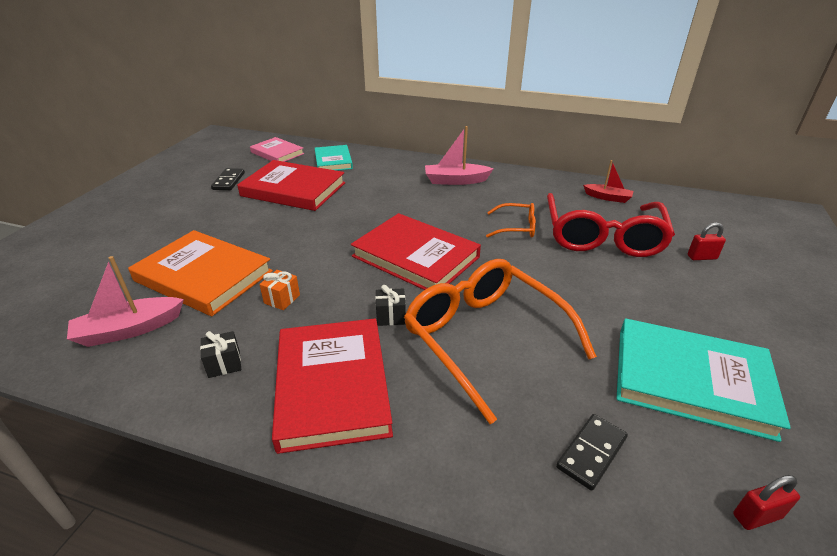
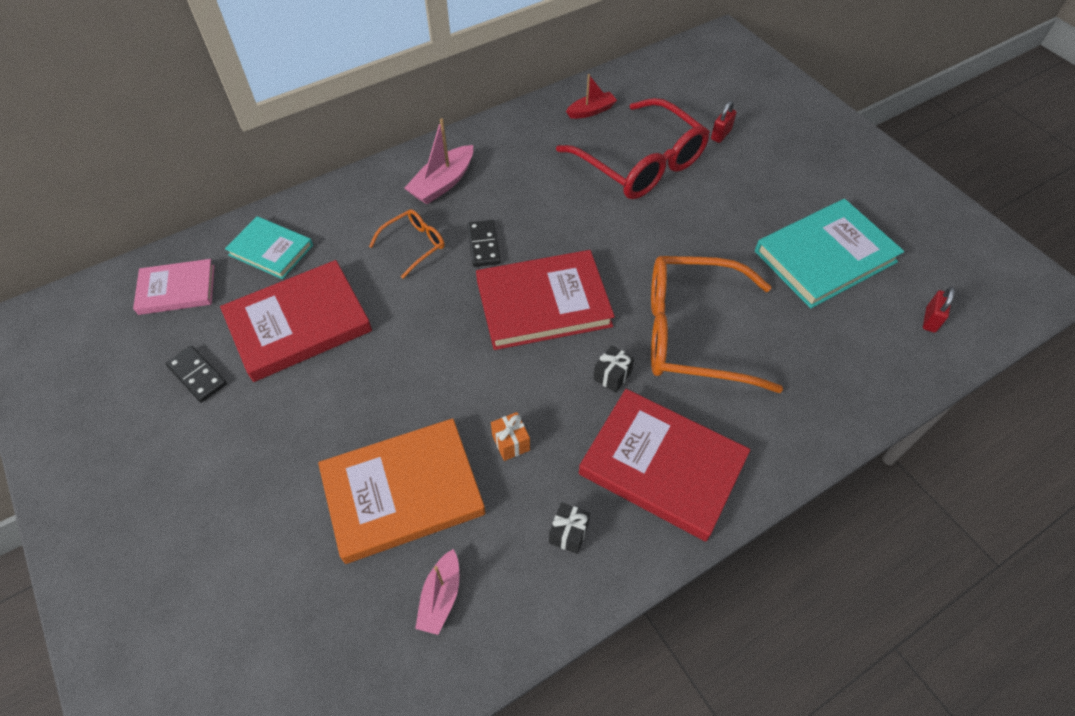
camera: 50 degrees left, 20 degrees up
(129, 330) = (441, 597): pink boat -> pink boat, size x0.66
(517, 227) = (571, 203): orange glasses -> orange glasses (414, 245)
(591, 453) = (839, 357): black domino -> black domino (483, 245)

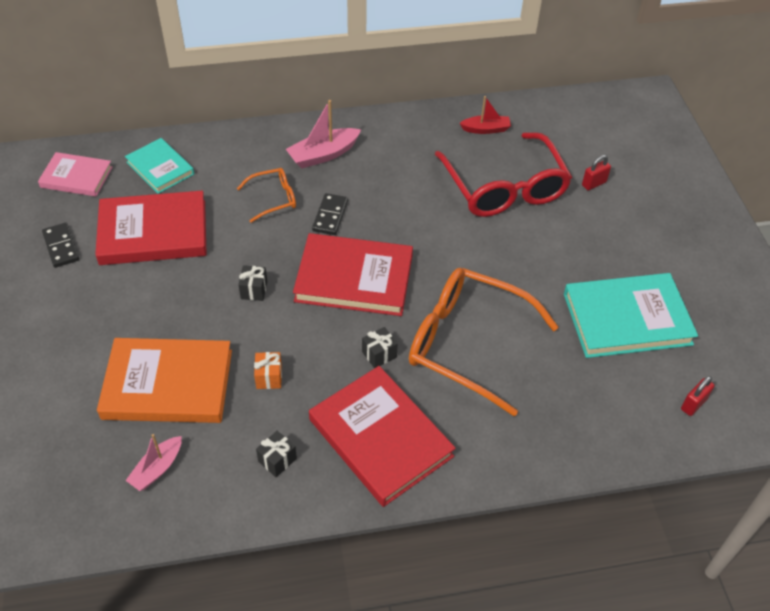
camera: 20 degrees right, 5 degrees down
(444, 351) = (254, 290): none -> black gift

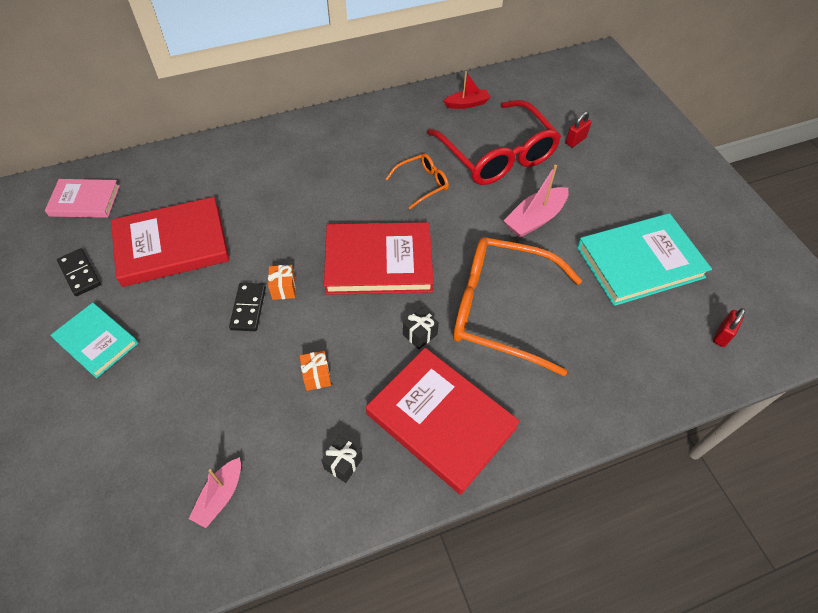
camera: 10 degrees left, 5 degrees up
(160, 168) = (168, 180): turquoise book -> turquoise book (96, 341)
(168, 384) = (215, 401): orange book -> none
(254, 290) = (284, 288): black gift -> orange gift
(274, 198) = (285, 195): orange glasses -> orange glasses (422, 183)
(323, 155) = (323, 147): pink boat -> pink boat (535, 219)
(330, 216) = (342, 204): black domino -> black domino (248, 308)

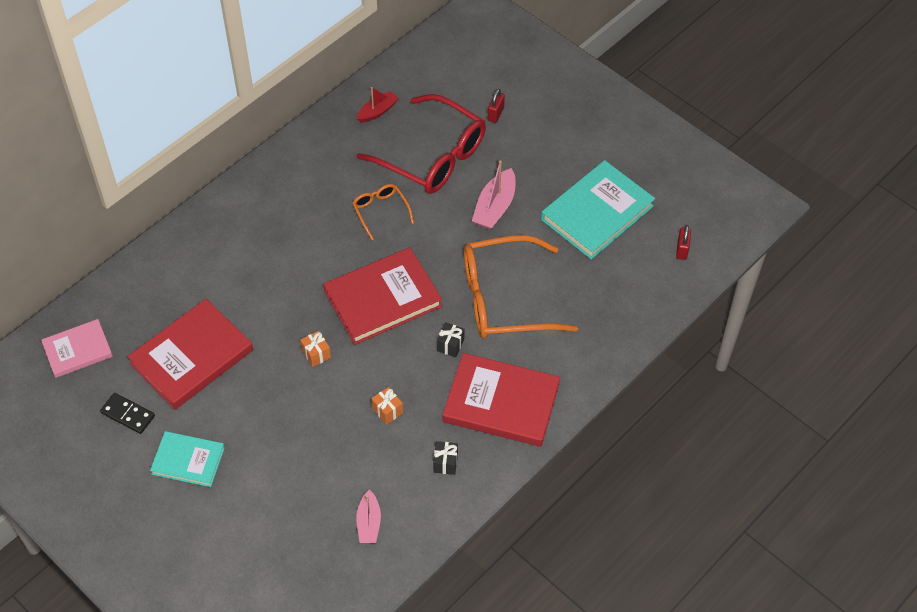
camera: 25 degrees left, 0 degrees up
(248, 308) = (297, 382): black domino -> none
(422, 183) = (380, 211): orange glasses -> orange glasses turned 60 degrees counterclockwise

